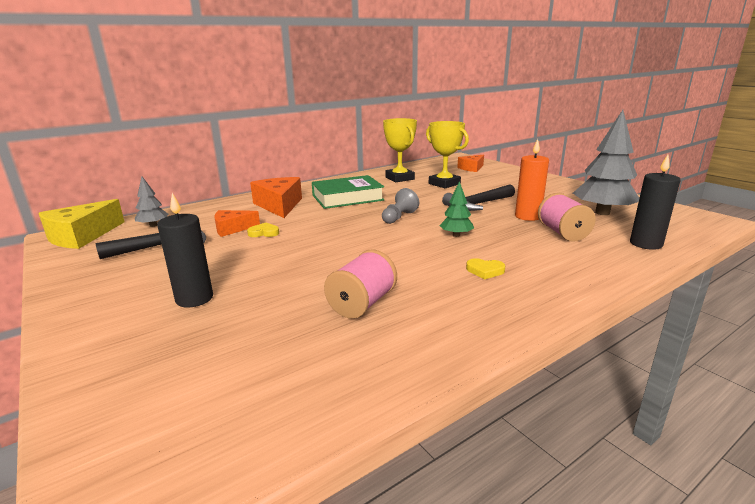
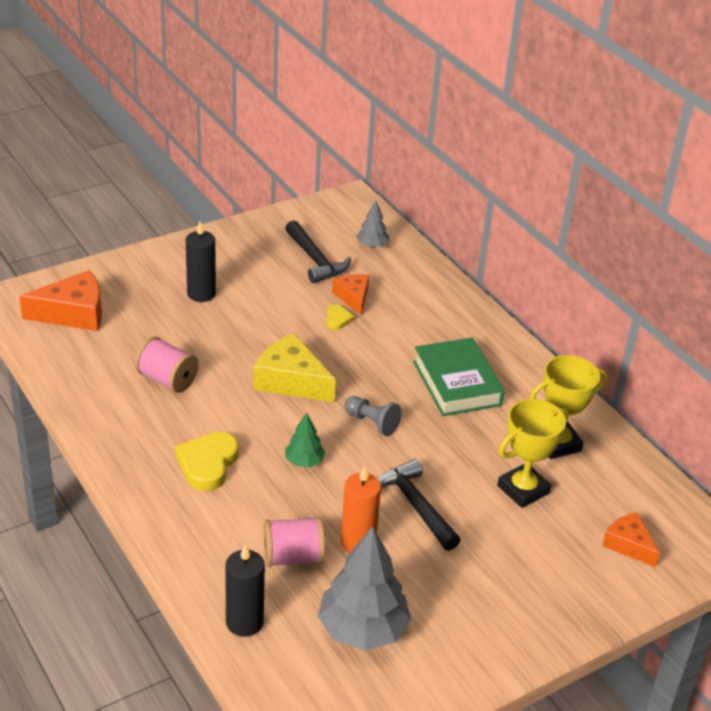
camera: 90 degrees right, 15 degrees up
(81, 236) = (348, 210): yellow cheese -> yellow cheese (291, 381)
(279, 205) = (430, 326): orange cheese -> orange cheese (73, 313)
(485, 271) = (207, 464): yellow heart -> yellow heart, size x1.91

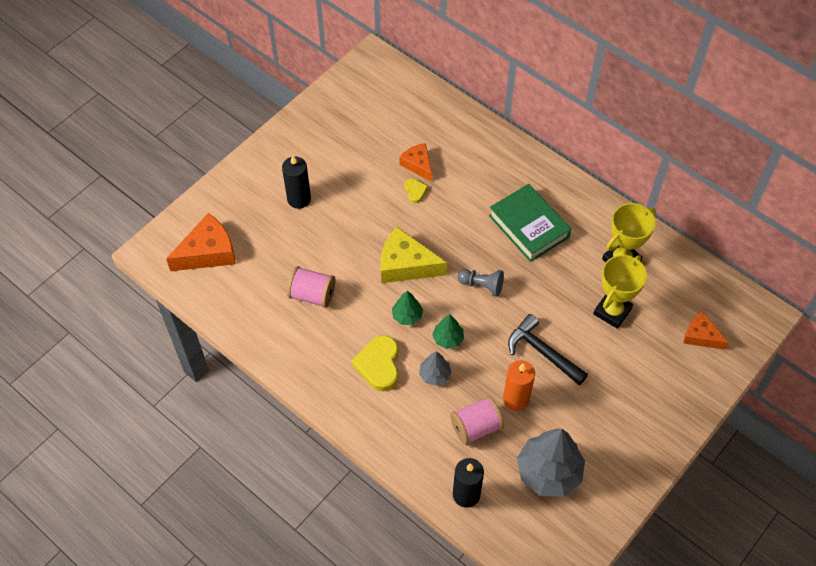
camera: 15 degrees left, 20 degrees up
(267, 427) = (407, 316): none -> green tree
(315, 260) = (373, 135): black hammer -> none
(372, 245) = (410, 104): grey tree -> grey tree (435, 375)

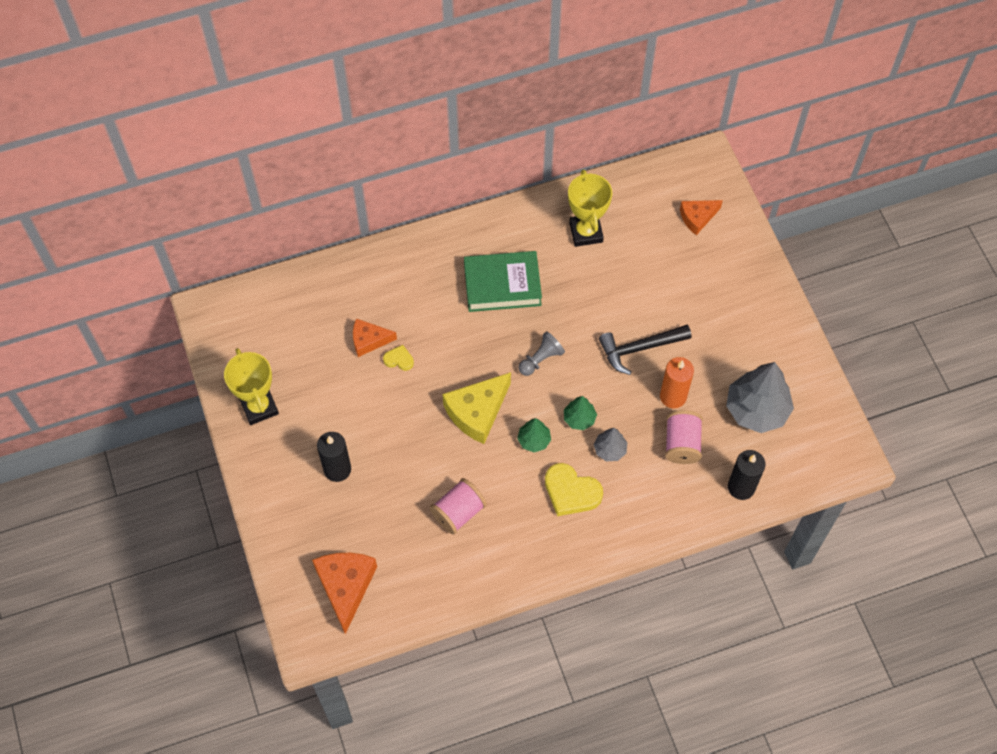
camera: 60 degrees left, 5 degrees up
(612, 311) = (632, 270): yellow trophy -> yellow trophy (259, 407)

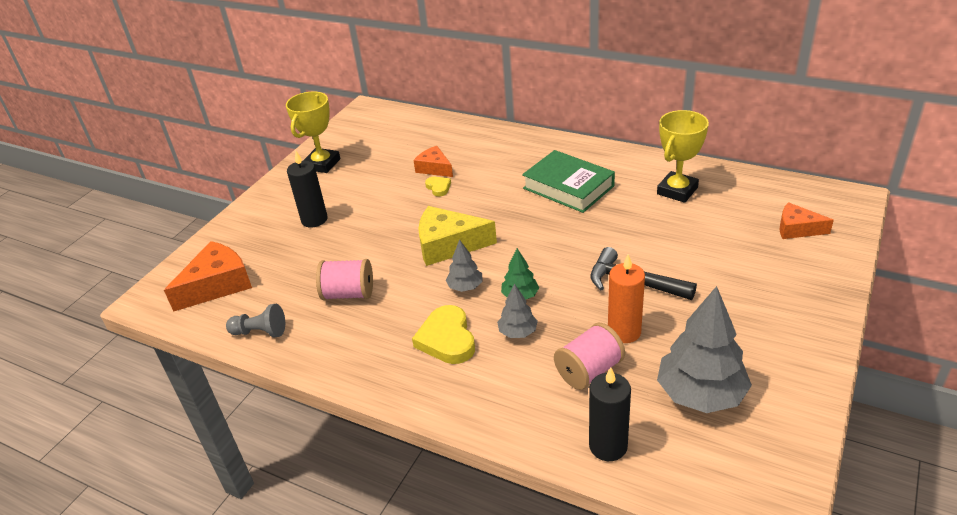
camera: 50 degrees right, 25 degrees down
(534, 440) = (465, 287): green tree -> grey tree
(541, 359) = (539, 242): grey pawn -> grey pawn (260, 332)

